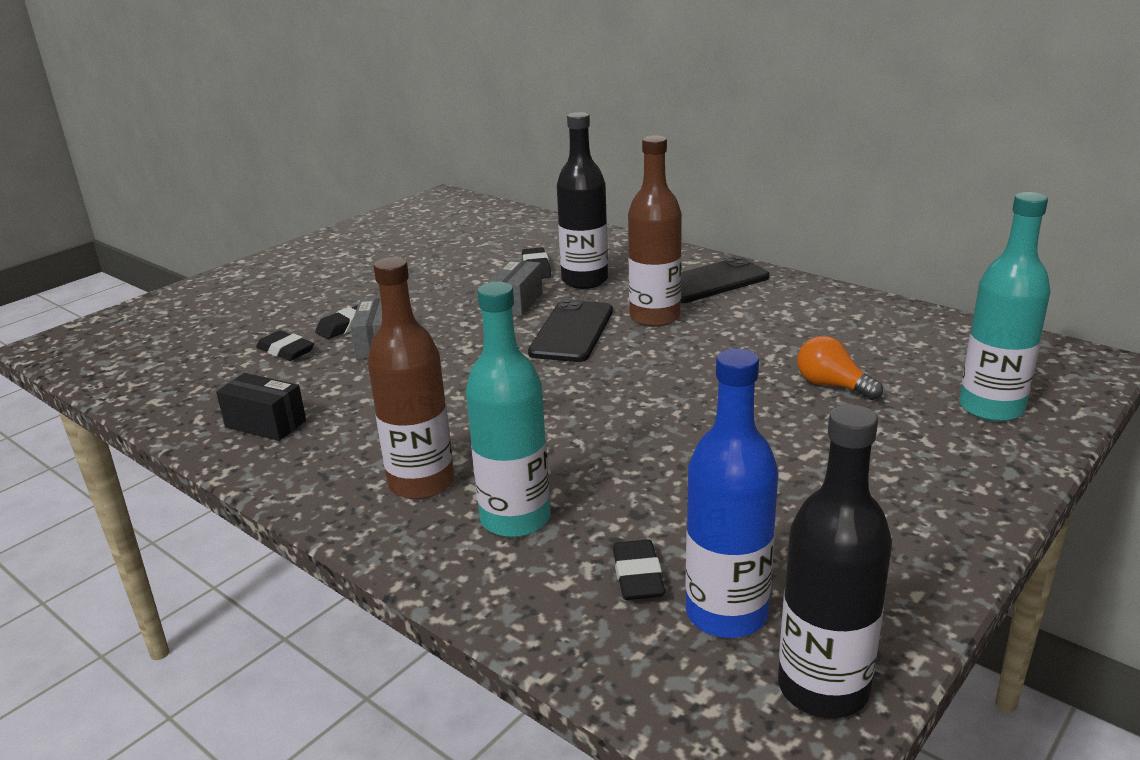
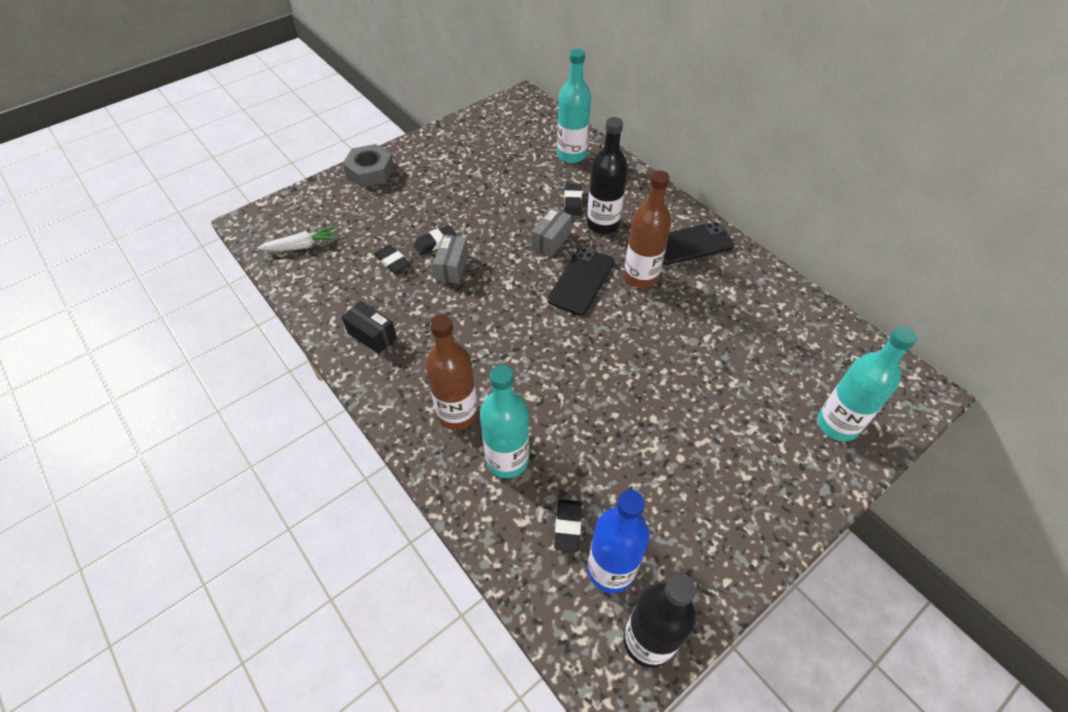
camera: 10 degrees right, 25 degrees up
(140, 355) = (301, 246): none -> white carrot
(238, 278) = (370, 172): none -> grey nut
(522, 232) = (571, 155): none -> turquoise bottle
(832, 386) = (739, 378): orange light bulb -> none

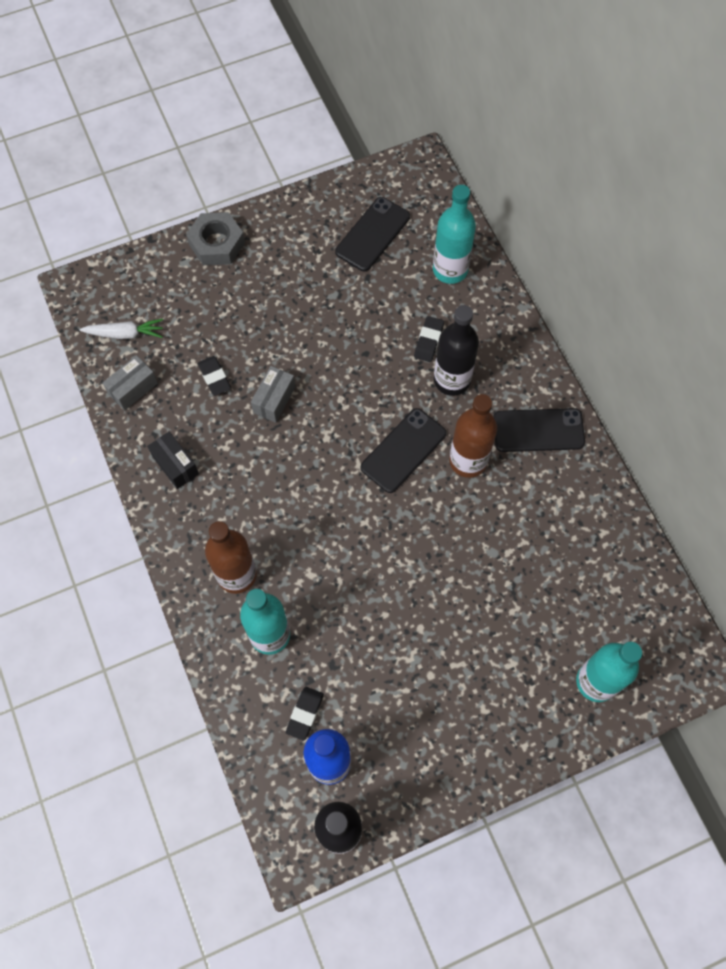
camera: 15 degrees right, 15 degrees up
(435, 243) = (264, 362): black eraser -> none
(500, 144) = (372, 234): none -> black phone
(551, 240) = (388, 389): grey box -> grey box (133, 388)

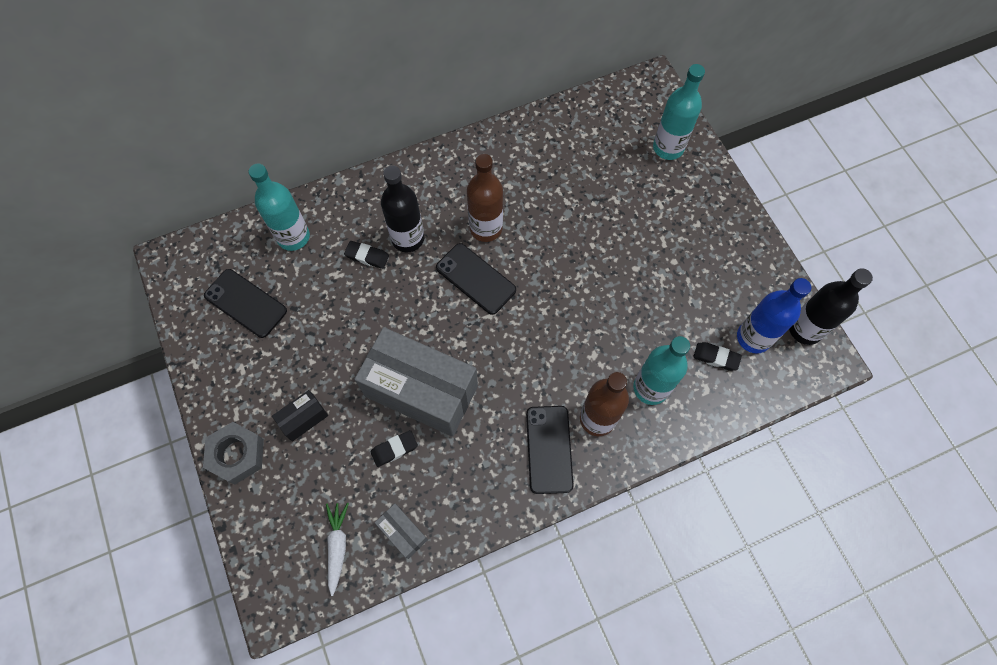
camera: 90 degrees left, 0 degrees up
(175, 465) = (488, 482): black box -> black box (303, 418)
(274, 400) = (421, 391): grey box -> grey box, size x2.33
(538, 430) = (458, 175): black phone -> black phone (549, 449)

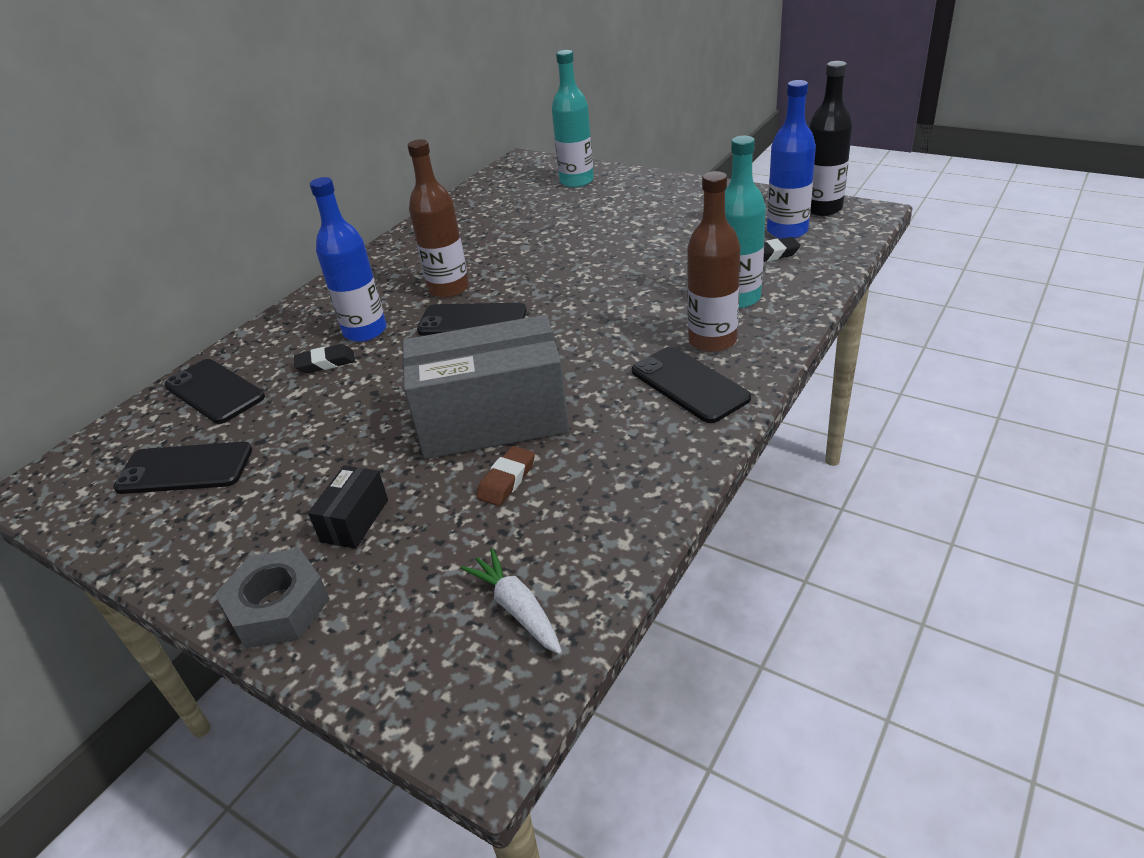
camera: 30 degrees left, 30 degrees down
(293, 237) = (214, 391): turquoise bottle -> black phone
(394, 449) = (507, 480): black eraser -> brown eraser
(403, 532) = (594, 542): grey box -> none
(408, 238) = (365, 331): black bottle -> blue bottle

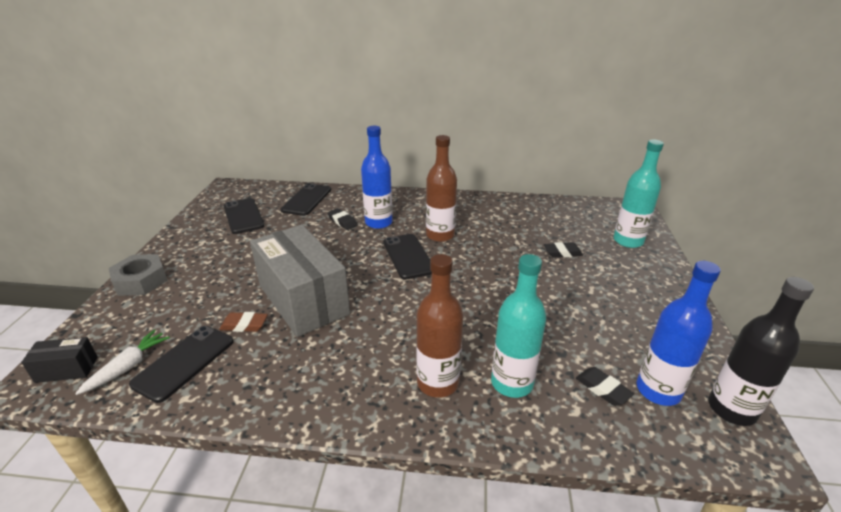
camera: 60 degrees right, 5 degrees down
(354, 520) = (205, 281): black box -> black box (67, 369)
(562, 220) = (562, 253): none -> black eraser
(689, 385) = (371, 384): black phone -> black phone (184, 362)

